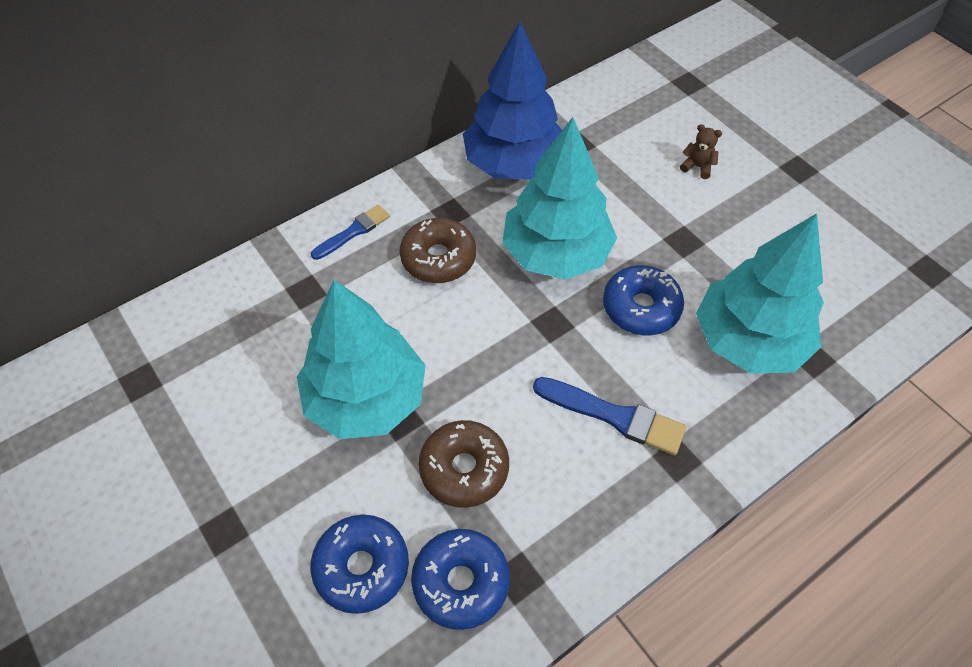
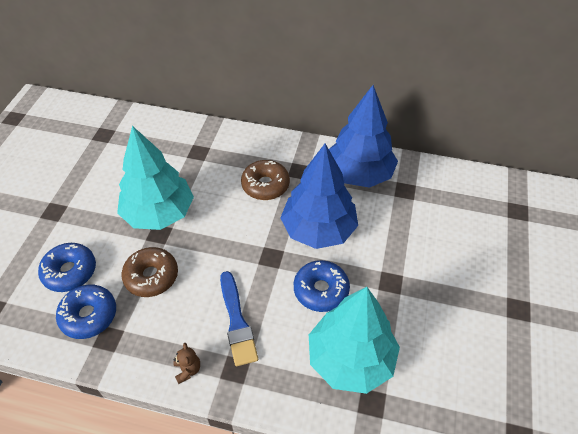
camera: 50 degrees right, 5 degrees down
(353, 232) = (248, 144): blue brush -> none
(556, 254) = (318, 230): turquoise tree -> blue tree
(697, 167) = (455, 255): brown teddy bear -> brown teddy bear (188, 370)

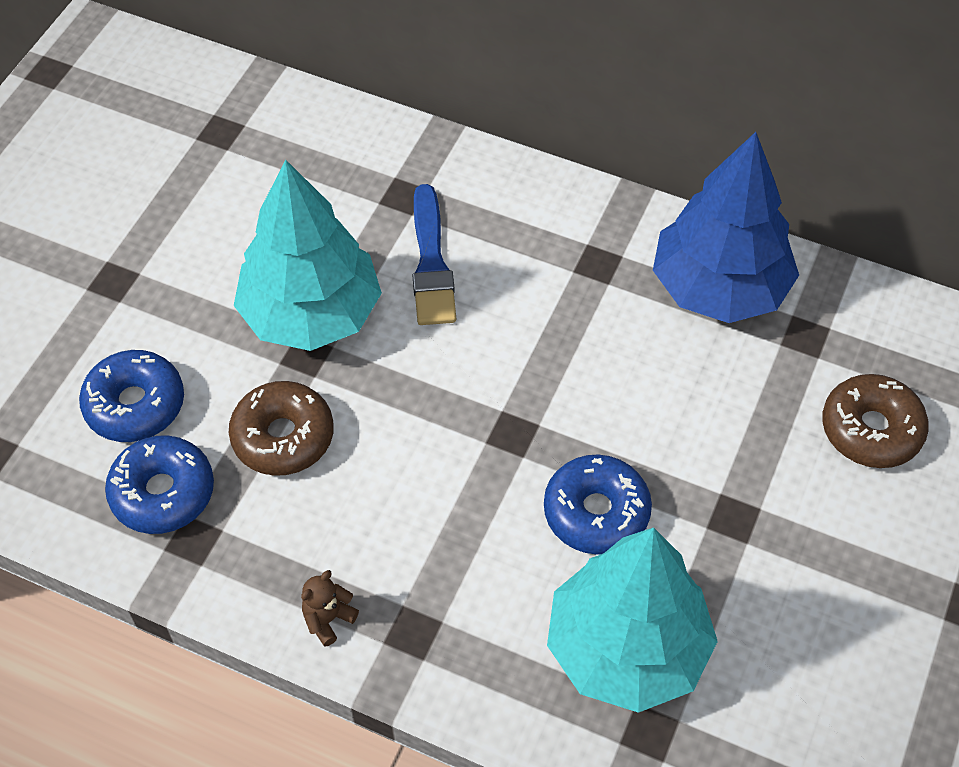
camera: 10 degrees right, 5 degrees up
(188, 370) = (328, 619): brown teddy bear -> brown teddy bear turned 135 degrees counterclockwise
(237, 321) = (429, 546): blue brush -> blue brush (431, 263)
(265, 185) = (526, 285): brown donut -> brown donut (871, 430)
(318, 230) = (614, 392): blue tree -> none

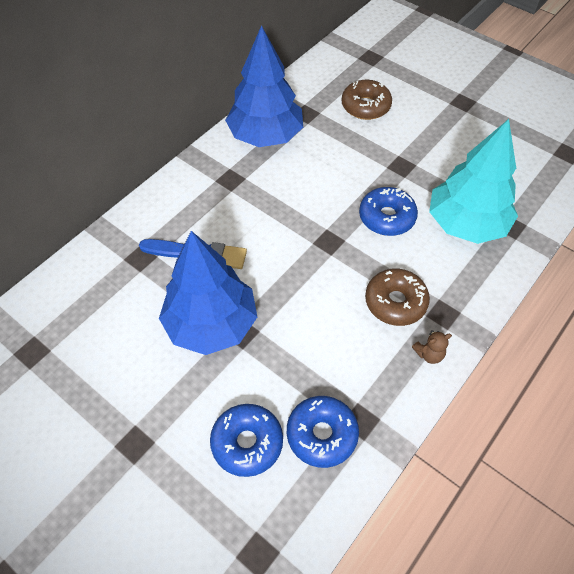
camera: 75 degrees left, 0 degrees up
(283, 437) = (299, 356): brown donut -> brown donut (395, 302)
(311, 314) = (211, 324): turquoise tree -> blue tree
(328, 619) = (429, 354): brown teddy bear -> brown teddy bear turned 75 degrees counterclockwise

